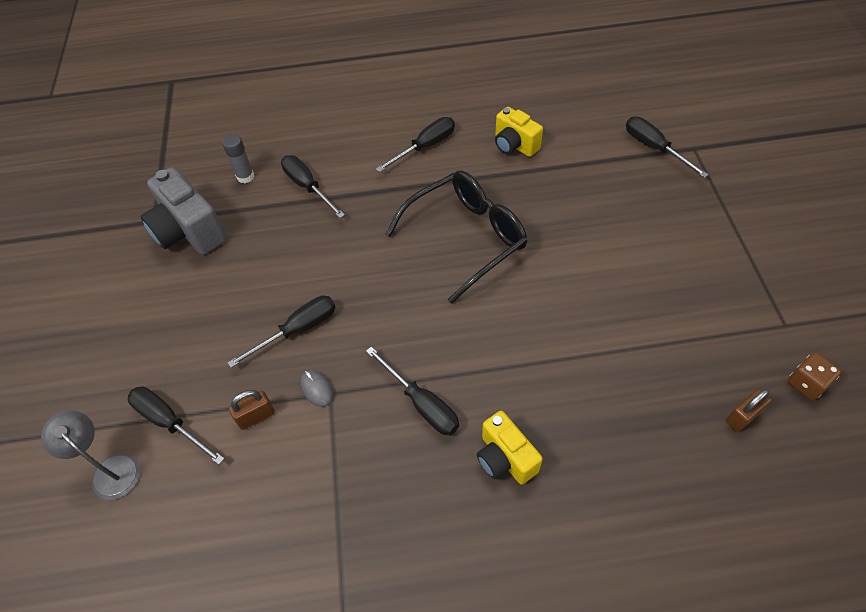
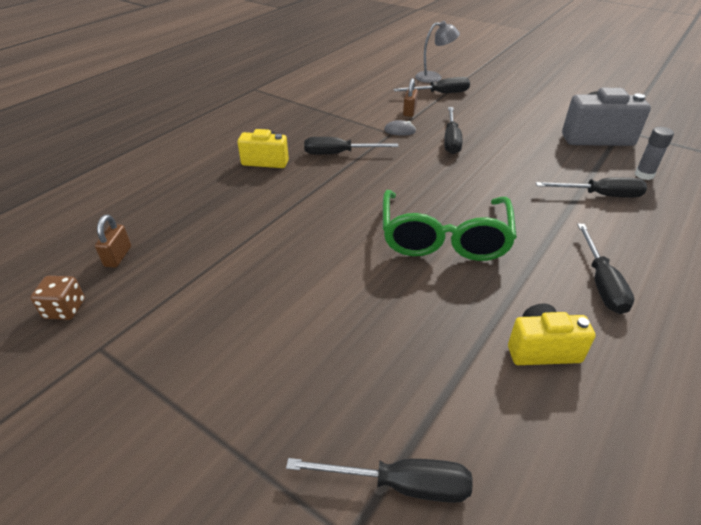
camera: 130 degrees right, 15 degrees down
(466, 238) = (444, 238): black glasses -> green glasses

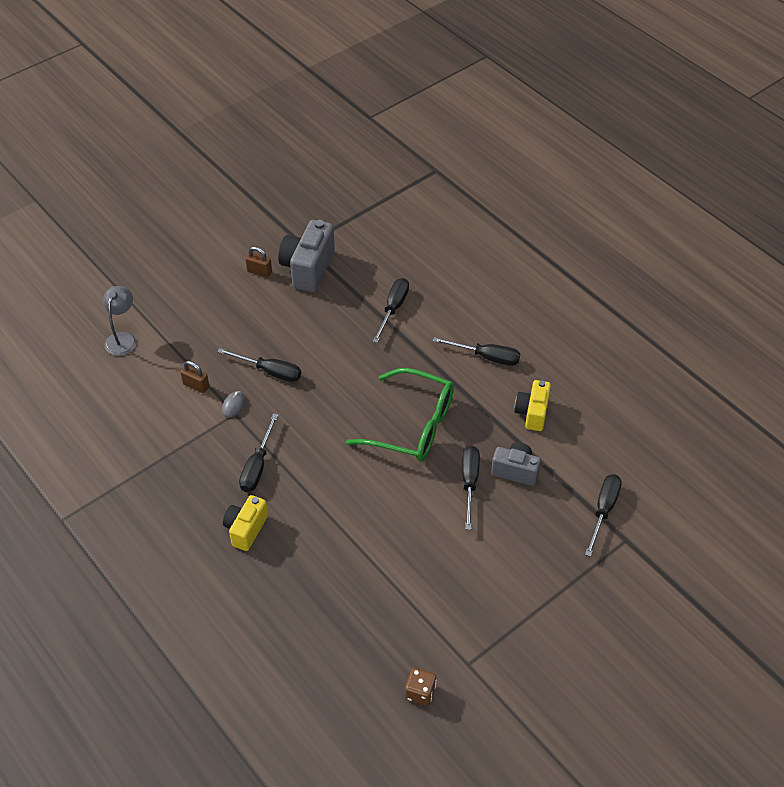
camera: 75 degrees left, 10 degrees up
(118, 256) = (363, 658): brown padlock -> brown padlock (259, 271)
(426, 346) = (515, 471): none -> grey camera
(440, 93) = (167, 346): black screwdriver -> black screwdriver (469, 483)
(644, 175) = (376, 269): grey glue stick -> none

